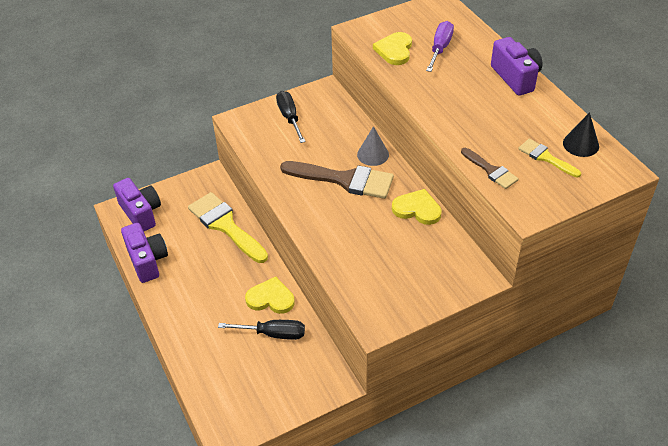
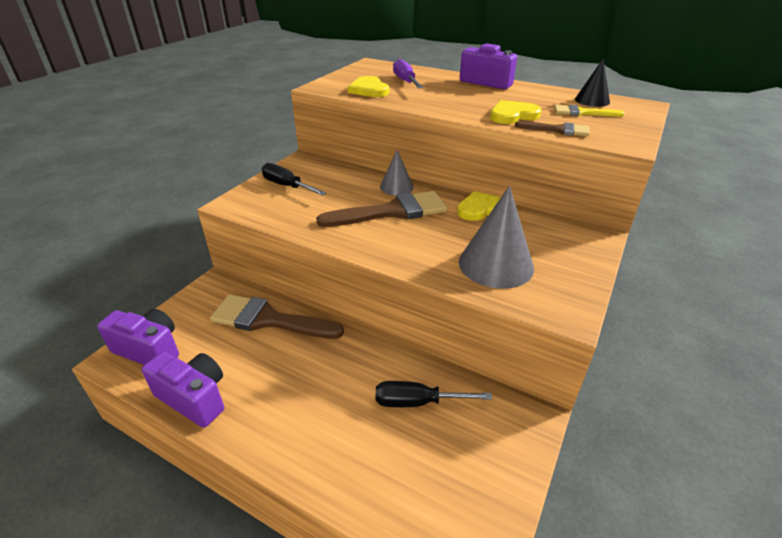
camera: 35 degrees left, 10 degrees down
(225, 225) = (268, 320): yellow brush -> brown brush
(271, 298) = (382, 366): yellow heart -> yellow heart (512, 115)
(272, 334) = (418, 402): black screwdriver -> black screwdriver turned 150 degrees counterclockwise
(371, 263) = (496, 264): none -> grey cone

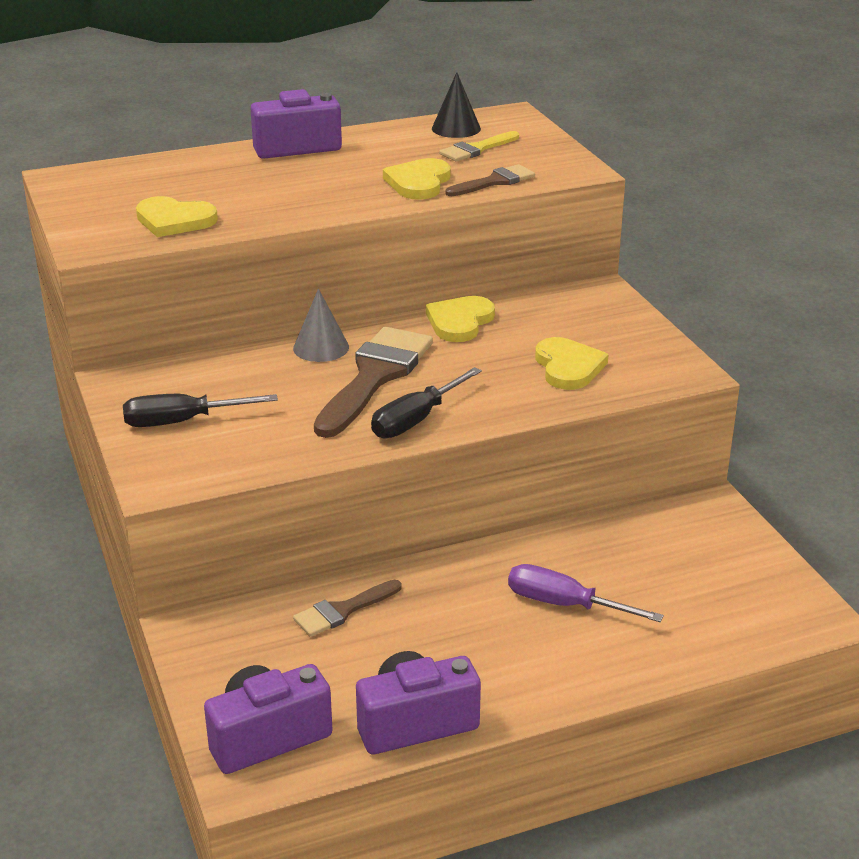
camera: 50 degrees left, 5 degrees down
(268, 320) = (342, 611): brown brush -> brown brush, size x0.53
(406, 82) = (192, 188): purple screwdriver -> purple screwdriver (565, 605)
(418, 402) = (614, 561): black screwdriver -> black screwdriver (416, 420)
(496, 264) = (568, 367): grey cone -> yellow heart

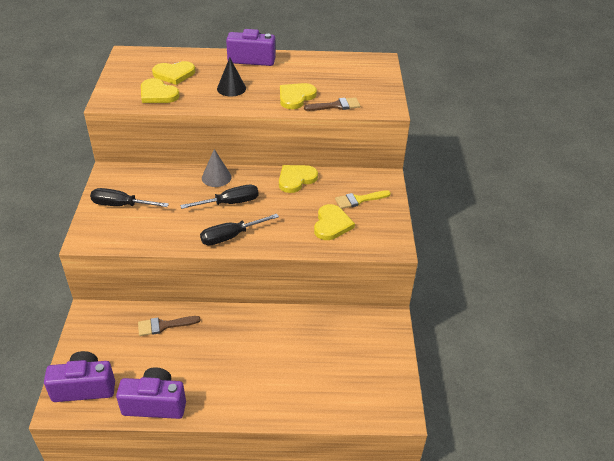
camera: 20 degrees right, 10 degrees up
(177, 189) = (174, 74): none -> yellow heart
(374, 376) = (229, 203): brown brush -> black screwdriver
(456, 128) = (343, 64): black cone -> black cone (231, 88)
(476, 149) = (343, 81): yellow brush -> yellow brush (359, 200)
(565, 605) = (272, 358): purple screwdriver -> none

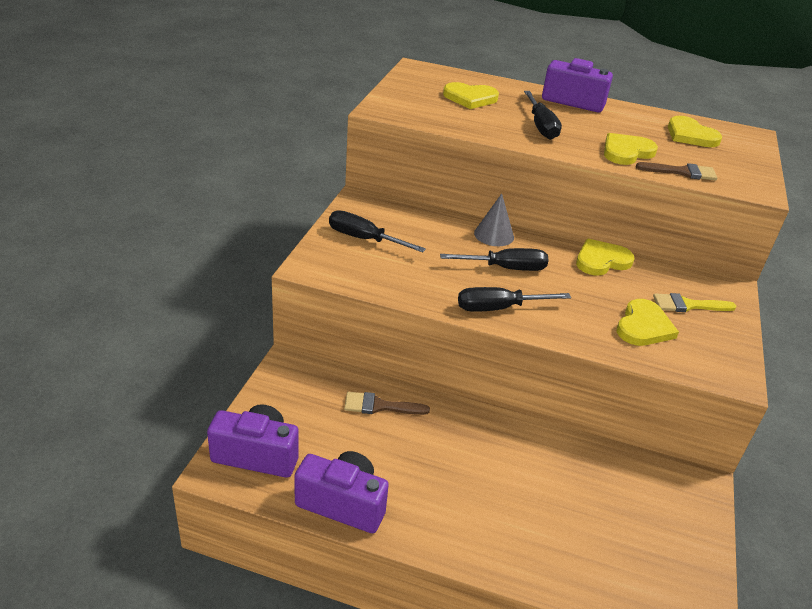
camera: 15 degrees right, 5 degrees down
(158, 94) = (444, 114): yellow heart -> yellow heart (690, 135)
(231, 88) = (541, 126): black cone -> black screwdriver

